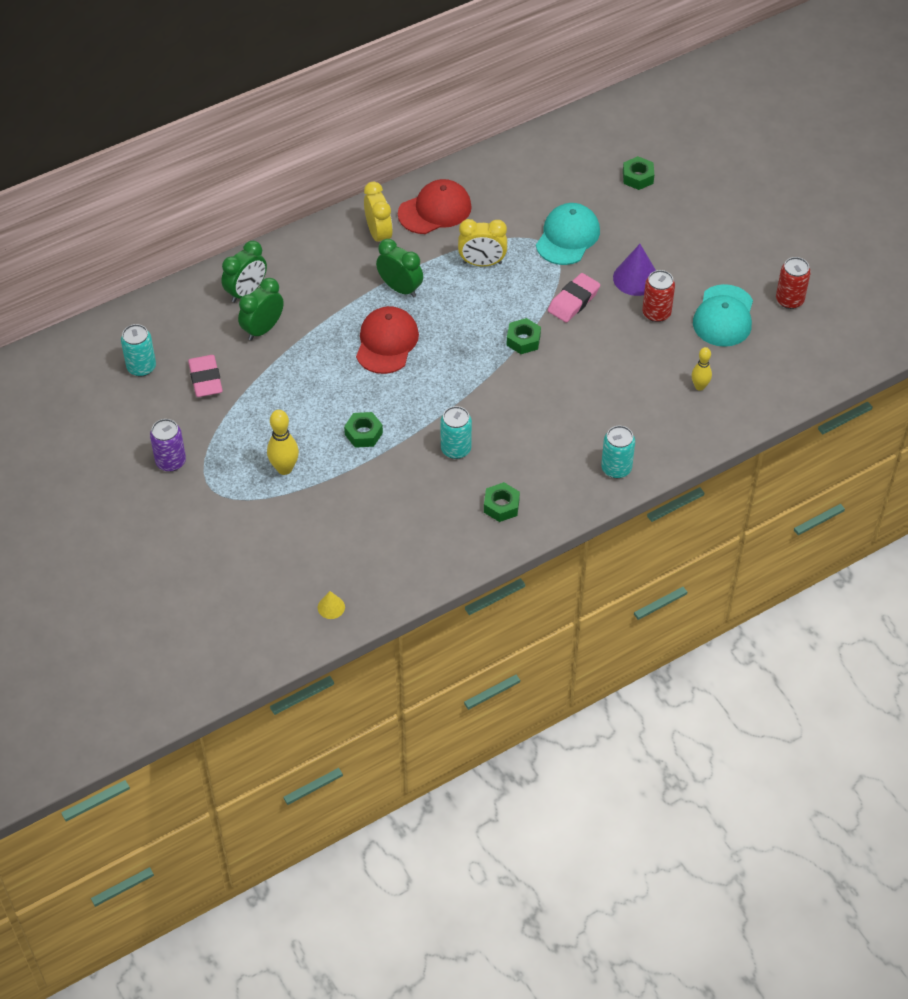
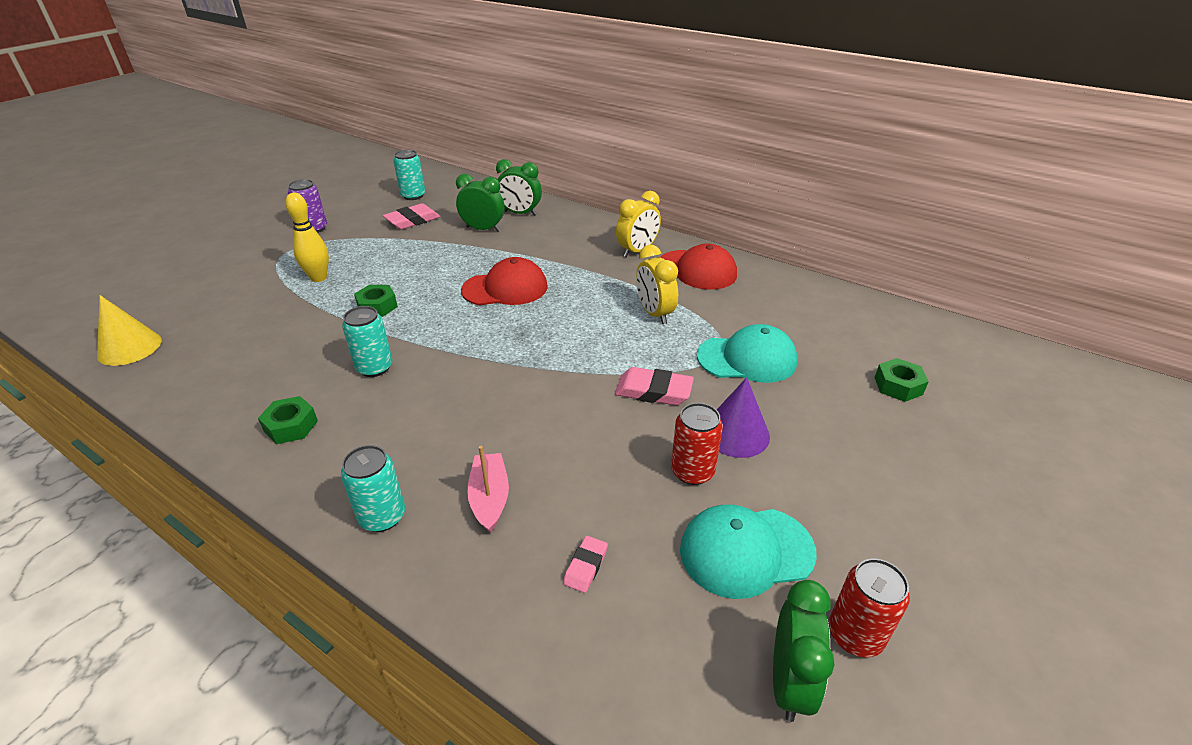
camera: 65 degrees right, 15 degrees down
(331, 607) = (129, 348): yellow cone -> yellow cone, size x1.89
(400, 288) = (580, 278): green clock -> green clock (789, 682)
(523, 340) = (564, 370): green nut -> none
(627, 414) = (490, 498): none -> pink boat
(699, 386) = (585, 566): yellow bowling pin -> pink eraser

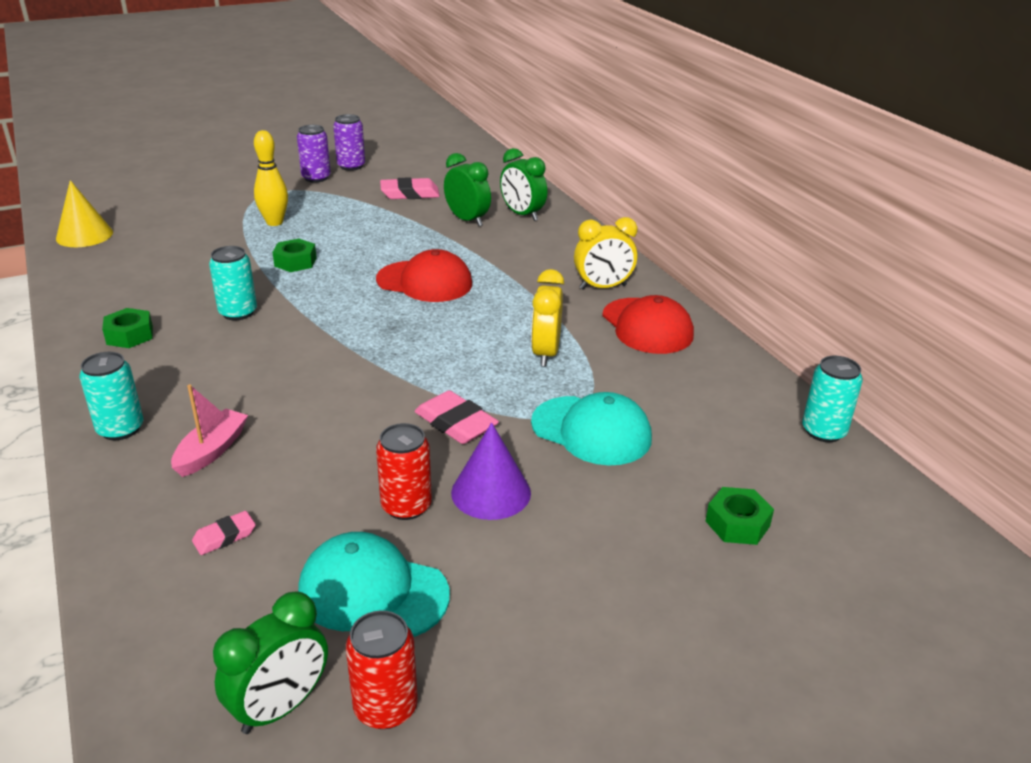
camera: 30 degrees right, 5 degrees down
(335, 211) = (351, 166): none -> purple can
(413, 196) = (436, 170): turquoise can -> turquoise can (823, 431)

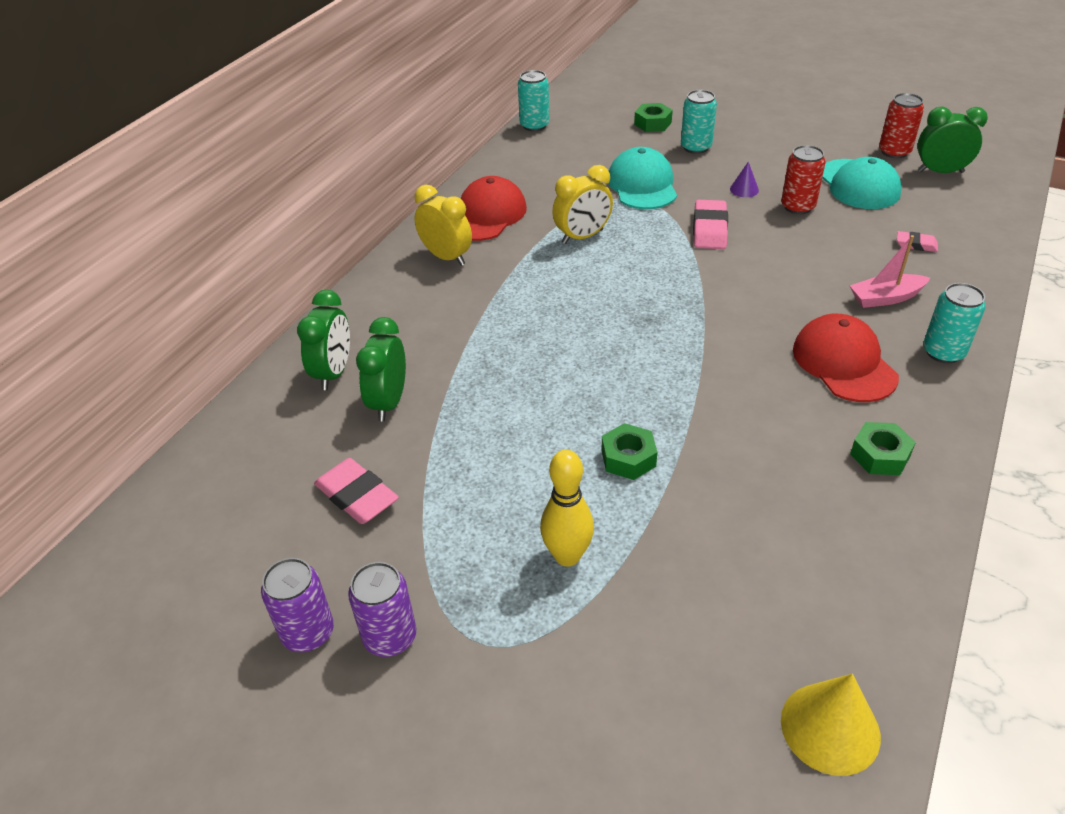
camera: 125 degrees left, 10 degrees up
(238, 312) = (755, 419): turquoise can -> turquoise can (696, 147)
(424, 282) = (556, 349): red cap -> red cap (844, 363)
(491, 492) = (744, 189): purple cone -> purple cone, size x0.53

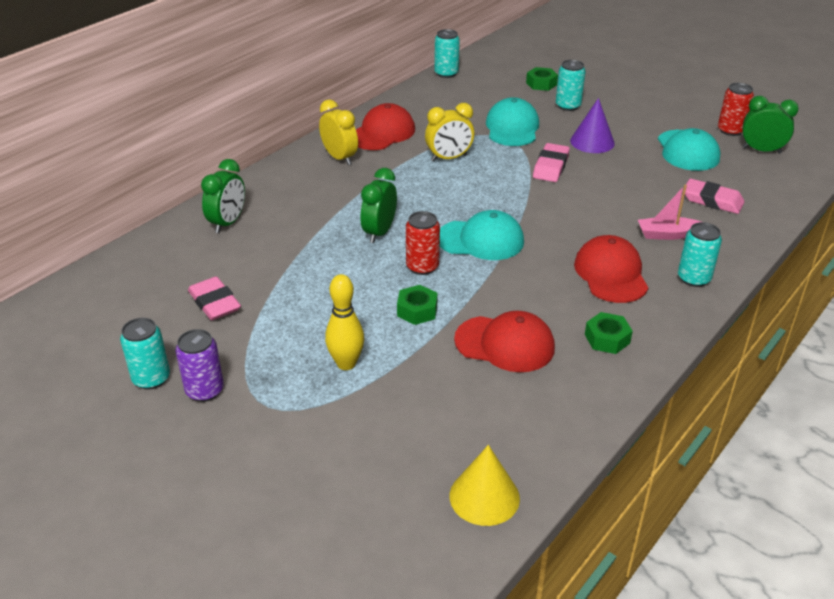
camera: 10 degrees right, 5 degrees down
(308, 632) = (151, 378): purple can -> turquoise can
(389, 402) = (259, 248): green clock -> green clock (379, 232)
(667, 343) = (481, 240): none -> turquoise cap
(744, 189) = (592, 142): purple cone -> purple cone, size x1.89
(759, 487) = (505, 344): none -> red cap
(798, 207) = (629, 160): red can -> red can (422, 267)
(916, 244) = (712, 200): pink eraser -> pink eraser, size x1.74

